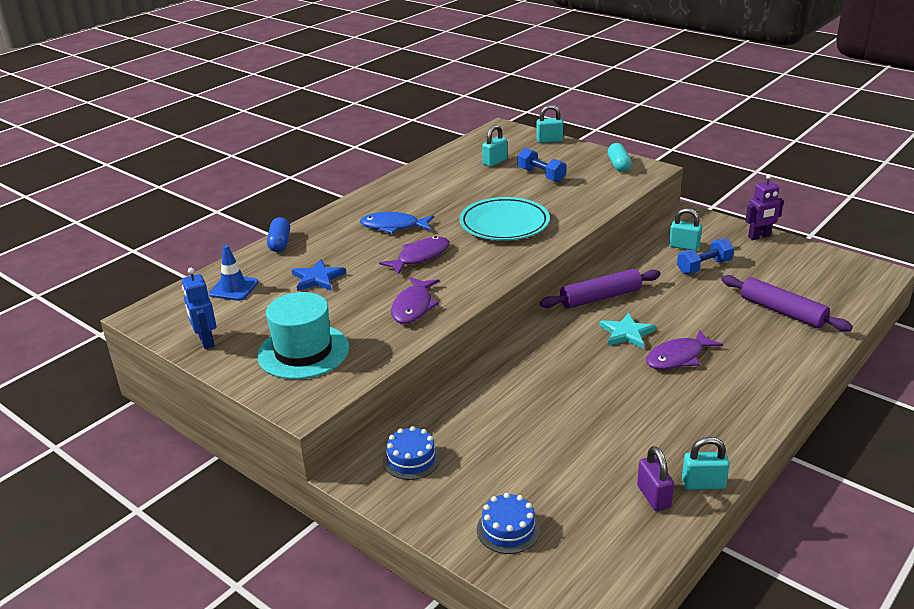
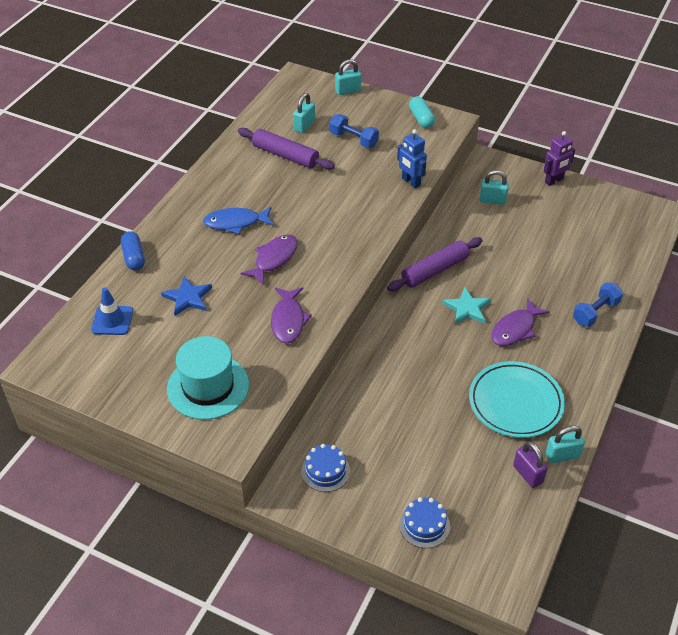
camera: 15 degrees left, 15 degrees up
(206, 341) = (113, 388): blue robot -> blue robot (410, 182)
(504, 224) = (338, 207): turquoise plate -> turquoise plate (515, 402)
(704, 267) = (514, 223): blue dumbbell -> blue dumbbell (595, 312)
(782, 311) = (589, 266): purple rolling pin -> purple rolling pin (285, 155)

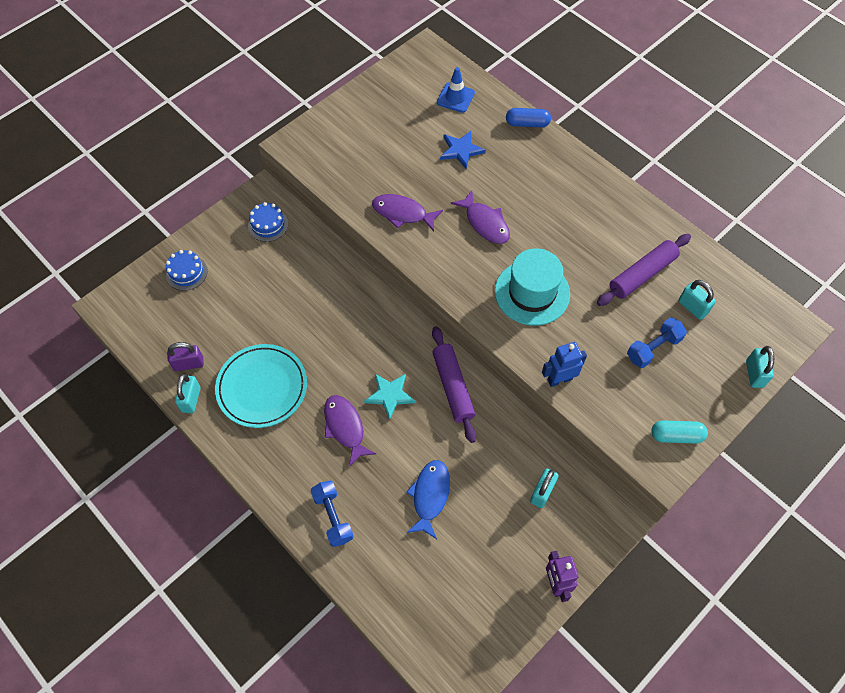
camera: 110 degrees right, 15 degrees up
(208, 387) = (356, 143): turquoise hat -> turquoise hat (532, 292)
(235, 223) = (547, 206): blue fish -> blue fish (430, 496)

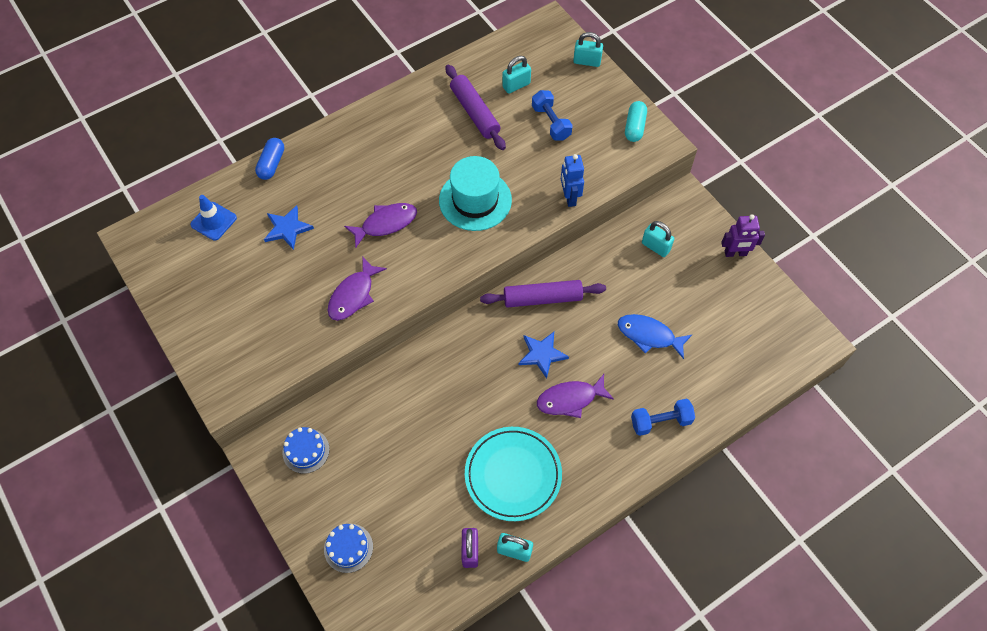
camera: 80 degrees left, 0 degrees up
(390, 395) = (542, 354): turquoise star -> blue star

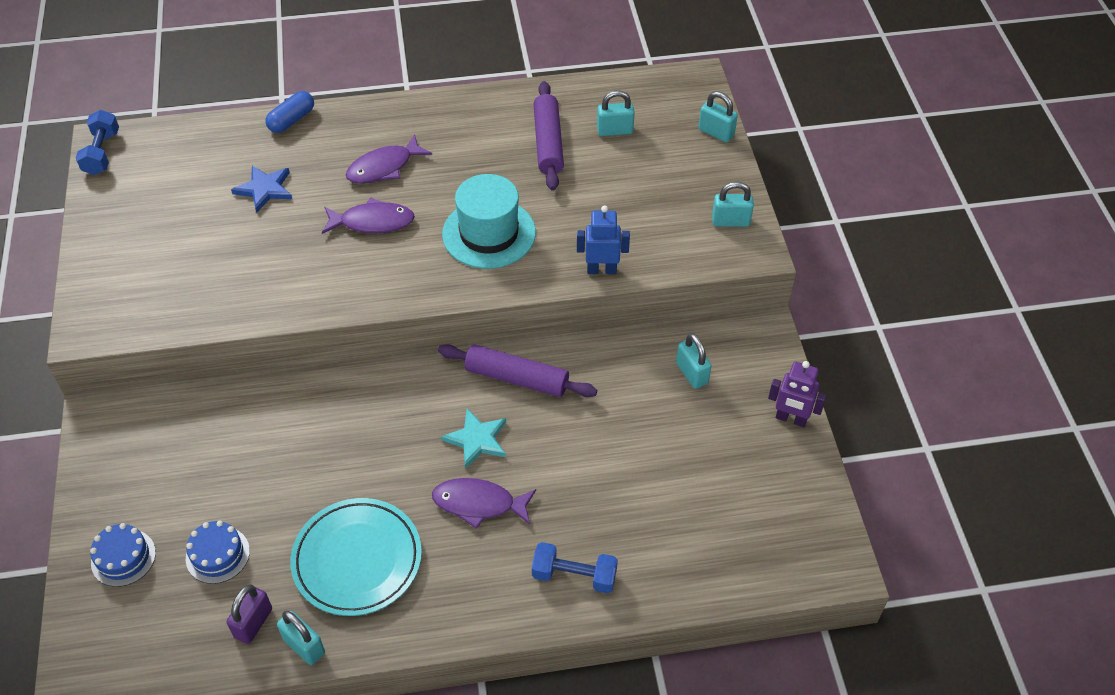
camera: 25 degrees right, 10 degrees down
(213, 221) = (194, 155): blue traffic cone -> none
(306, 451) = (147, 434): blue cake -> blue cake (217, 555)
(353, 295) = (288, 282): purple fish -> purple fish (384, 167)
(542, 354) = (477, 439): blue star -> turquoise star
(551, 122) = (631, 183): blue dumbbell -> blue dumbbell (102, 153)
(569, 197) = (601, 269): blue robot -> blue robot turned 75 degrees clockwise
(634, 127) = (730, 221): turquoise capsule -> turquoise padlock
(649, 335) = (621, 470): blue fish -> none

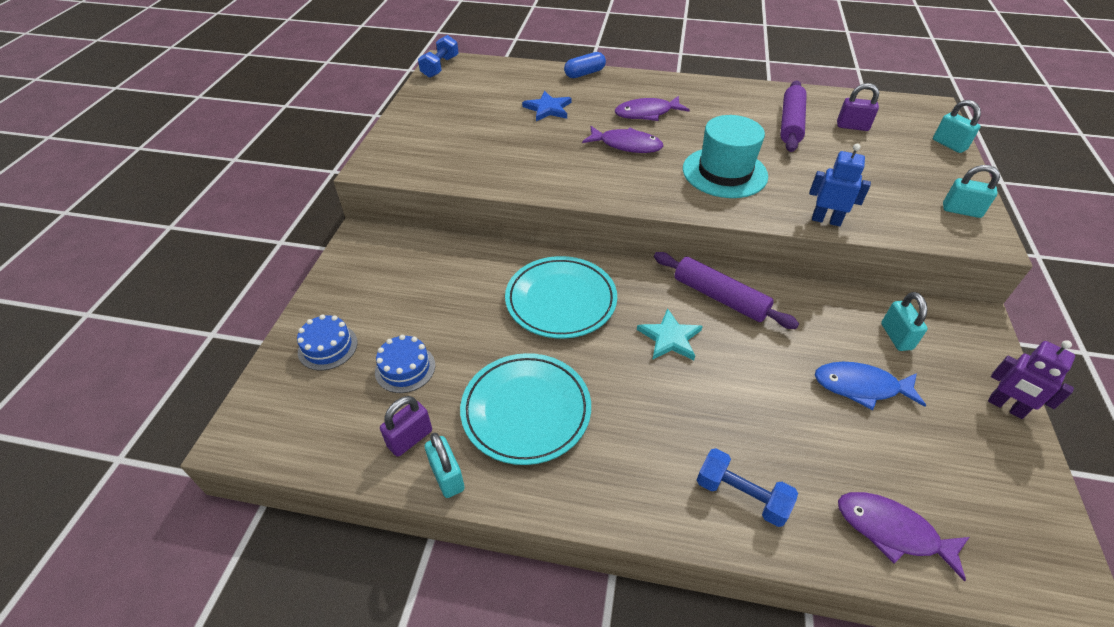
camera: 20 degrees right, 5 degrees down
(354, 430) = (561, 300): none -> turquoise plate
(478, 504) = (657, 394): purple fish -> purple fish (892, 531)
(615, 130) = (852, 126): turquoise padlock -> purple padlock
(664, 437) = (860, 387): none -> blue fish

